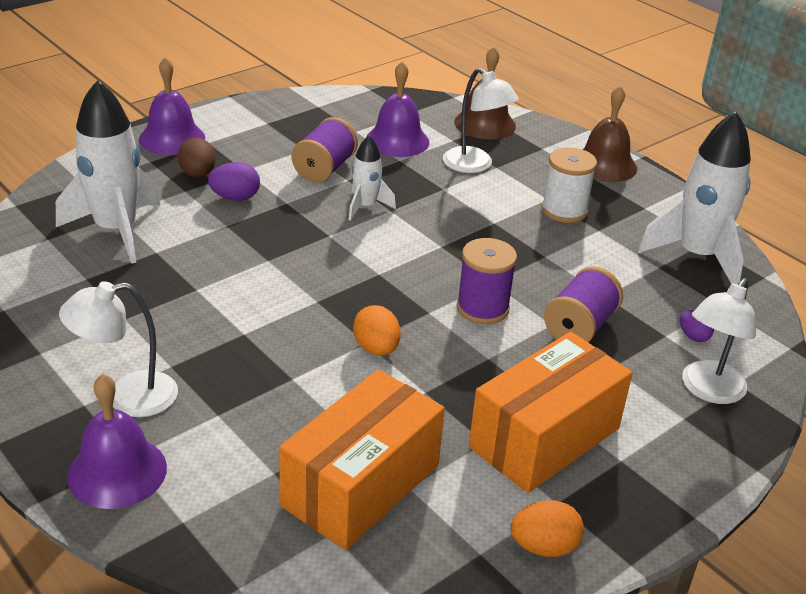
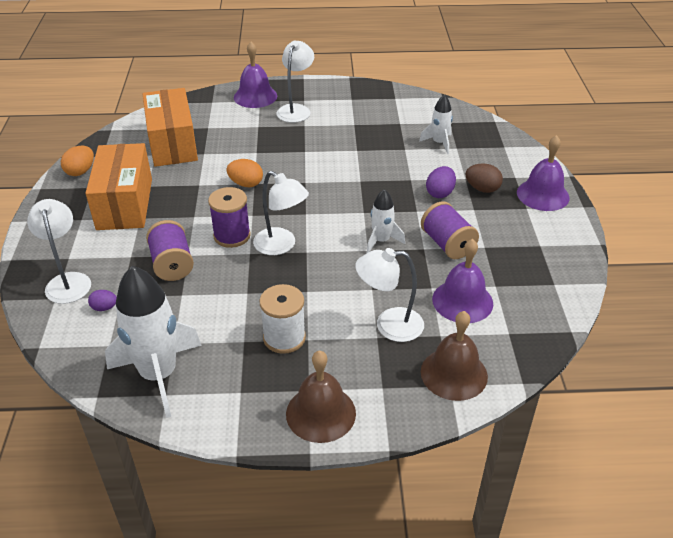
camera: 130 degrees right, 5 degrees up
(116, 230) = (439, 143): white rocket -> white rocket, size x0.52
(453, 265) = (281, 246): none -> white lamp

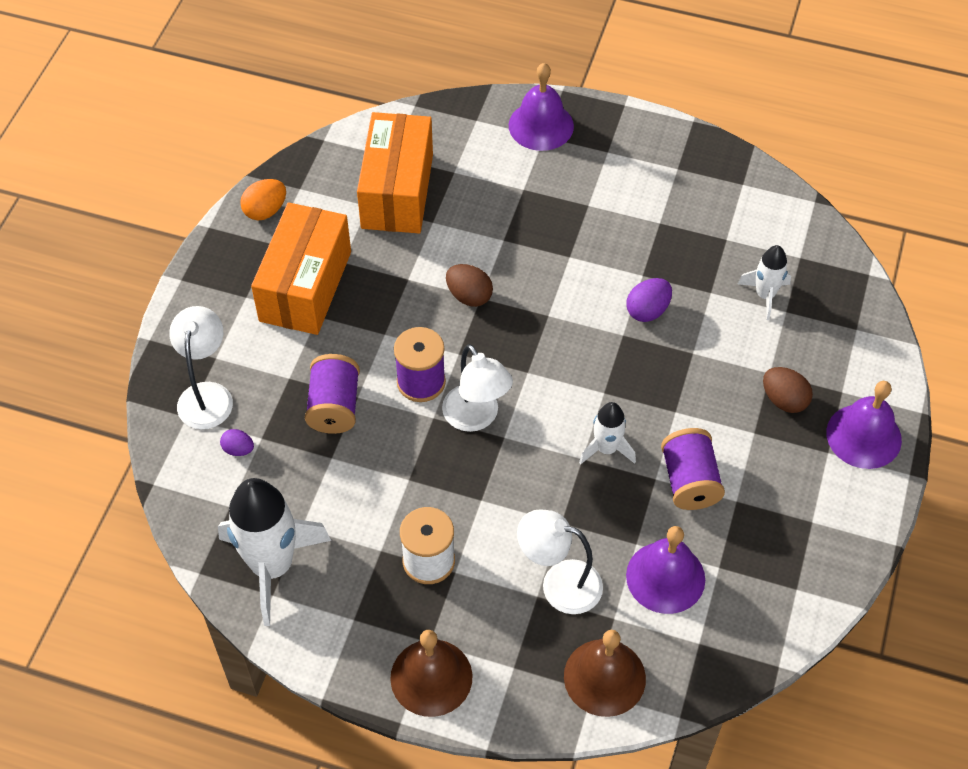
camera: 20 degrees right, 15 degrees up
(246, 184) = (469, 296): orange egg -> brown egg
(296, 110) = (588, 170): white lamp -> none
(440, 193) = (721, 390): purple egg -> purple egg (647, 310)

